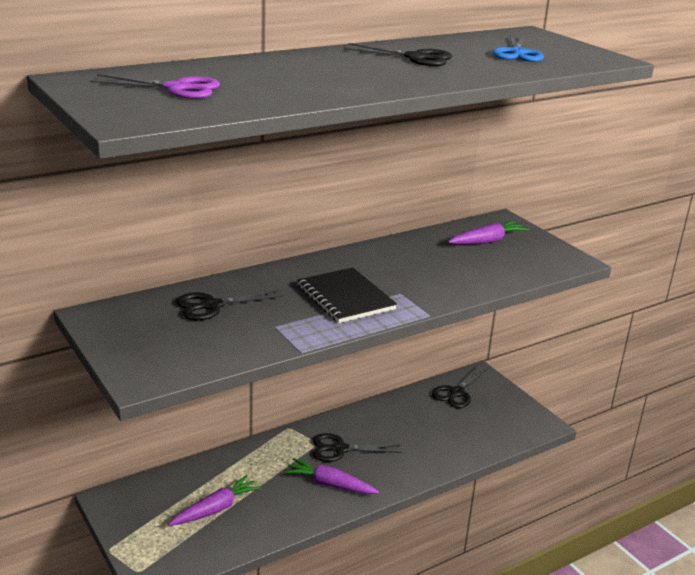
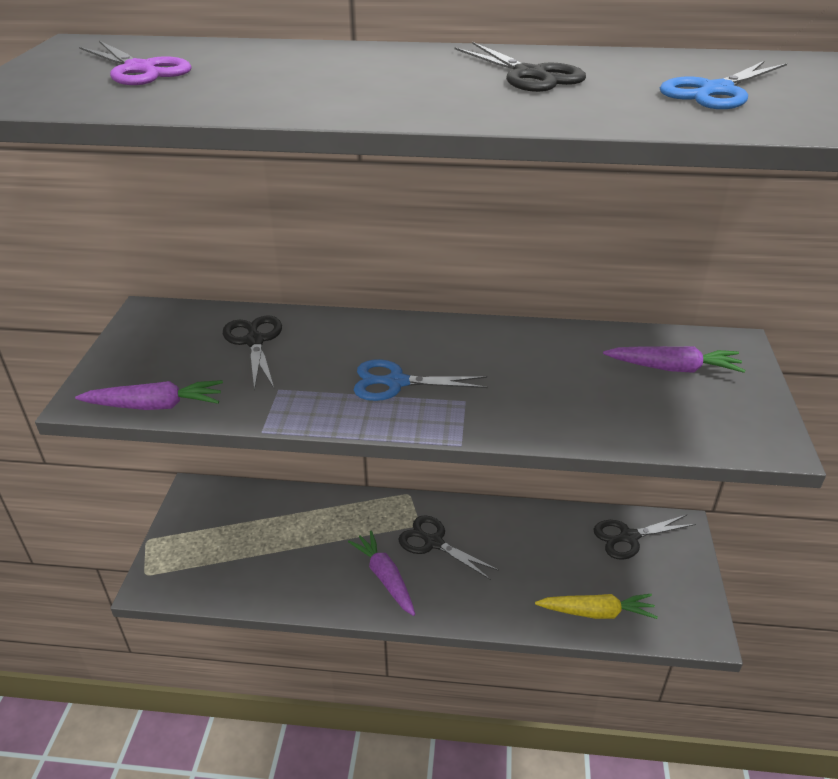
camera: 40 degrees right, 10 degrees up
(212, 306) = (254, 341): black scissors -> black scissors turned 60 degrees clockwise
(216, 509) = (262, 547): purple carrot -> purple carrot (155, 406)
(345, 298) = (395, 382): black notebook -> blue scissors
(479, 441) = (596, 612): none -> yellow carrot

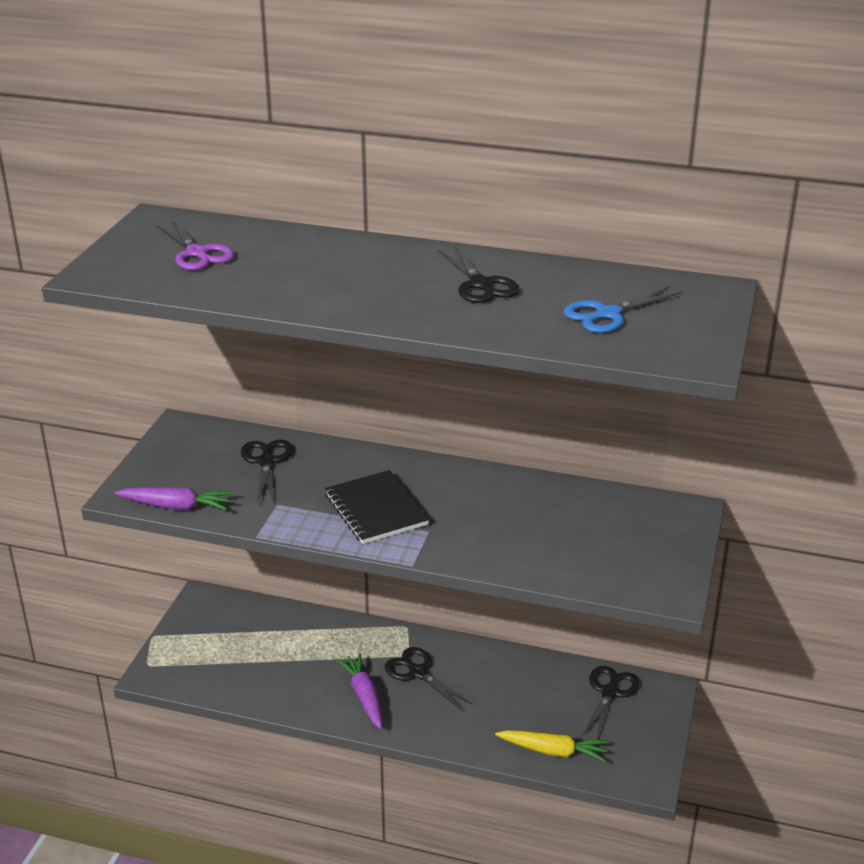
camera: 10 degrees right, 5 degrees down
(395, 382) = (376, 509): blue scissors -> black notebook
(628, 537) = (609, 692): black scissors -> black scissors turned 120 degrees clockwise
(673, 368) = (621, 524): purple carrot -> none

